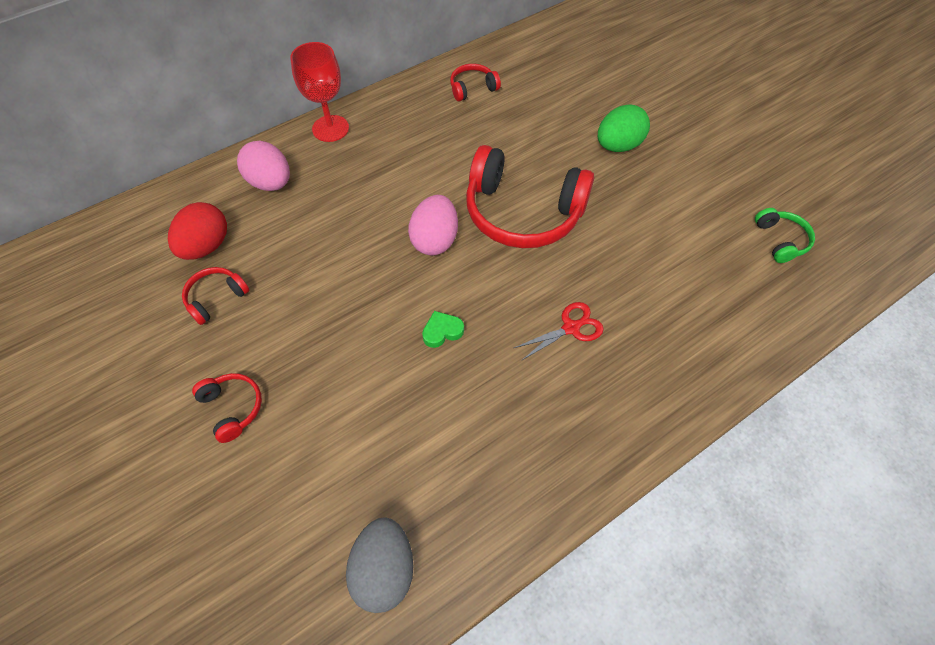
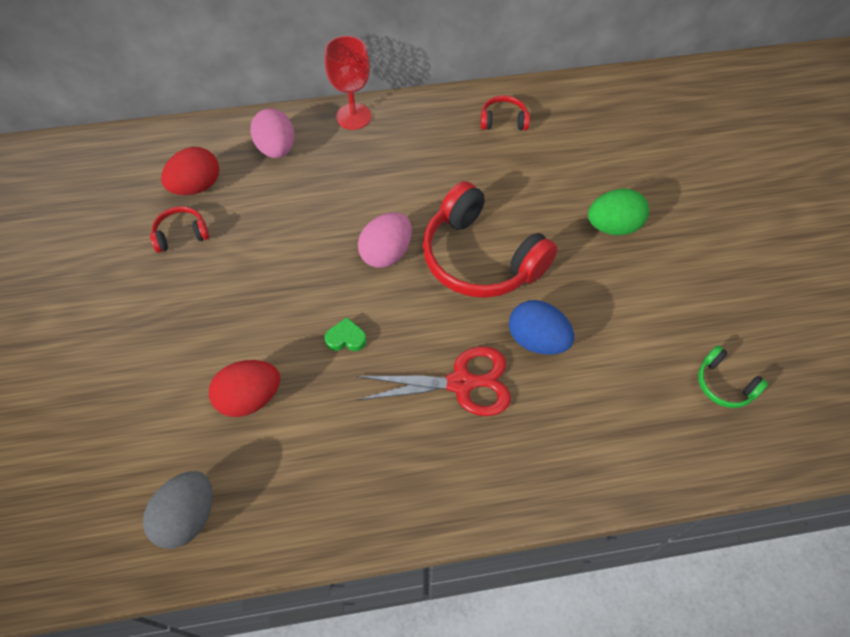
camera: 25 degrees right, 0 degrees up
(233, 408) = (146, 332): red headphones -> none
(380, 426) = (250, 398): none -> red egg
(571, 328) = (462, 383): red scissors -> red scissors, size x1.65
(613, 264) = (537, 340): none -> blue egg
(780, 240) = (724, 384): green headphones -> green headphones turned 120 degrees clockwise

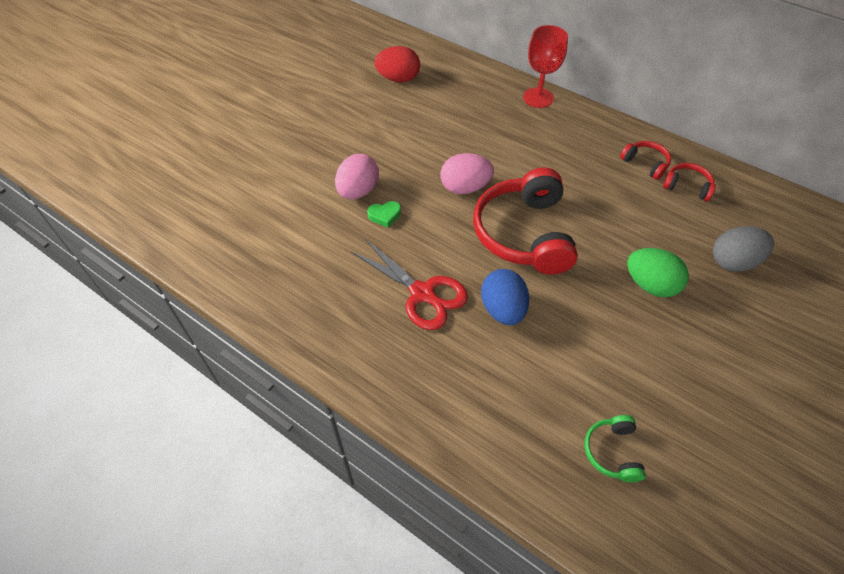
camera: 45 degrees right, 5 degrees down
(181, 234) = (361, 98): red headphones -> red headphones (687, 186)
(188, 516) = (203, 237): grey egg -> grey egg (733, 262)
(250, 398) = (298, 205): red egg -> none
(277, 149) = (467, 87): pink egg -> pink egg (358, 191)
(346, 338) = (384, 215): green heart -> green heart turned 120 degrees clockwise

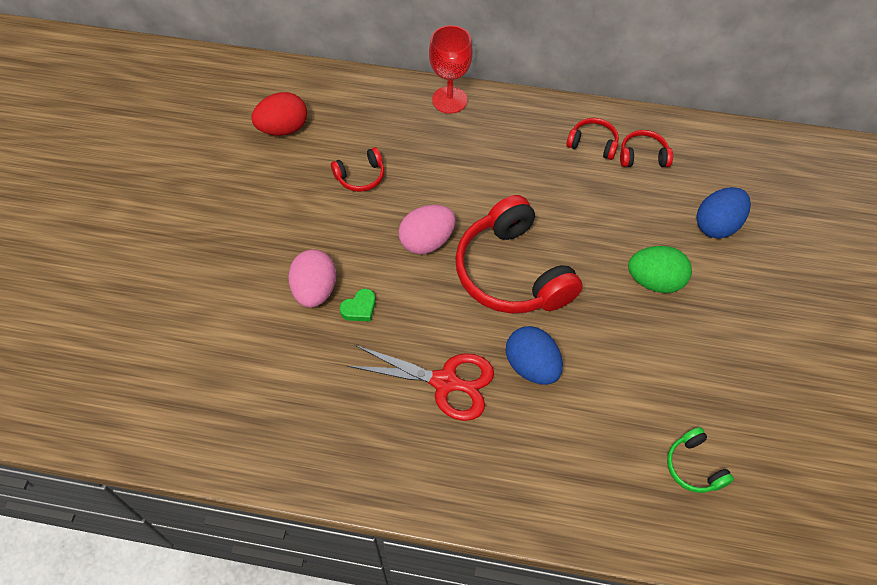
camera: 25 degrees left, 5 degrees up
(438, 127) = (360, 176): none -> red headphones
(733, 262) = (717, 225): grey egg -> blue egg

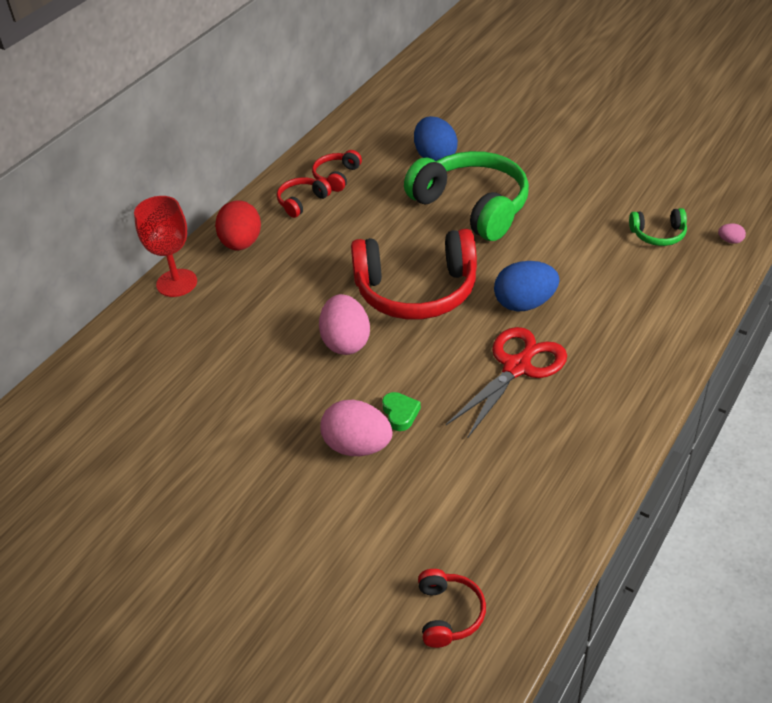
camera: 65 degrees left, 15 degrees down
(283, 128) = (112, 430): red egg -> red egg (241, 244)
(360, 176) = (229, 375): red headphones -> red headphones (449, 614)
(655, 281) = (472, 206): green egg -> green headphones
(719, 545) = (730, 241): none -> pink egg

